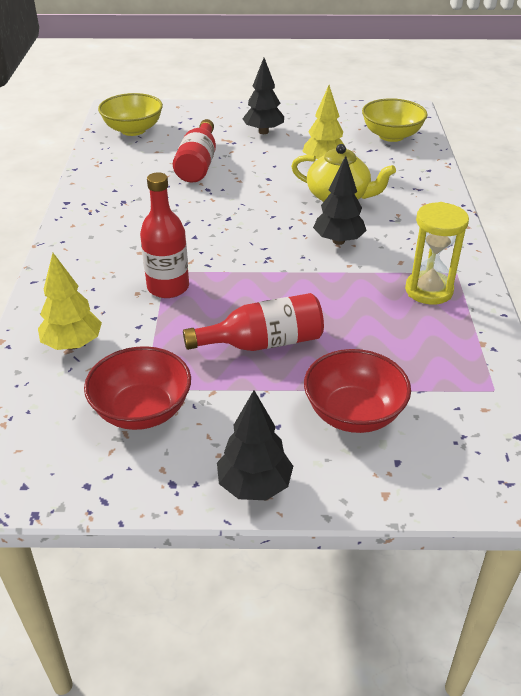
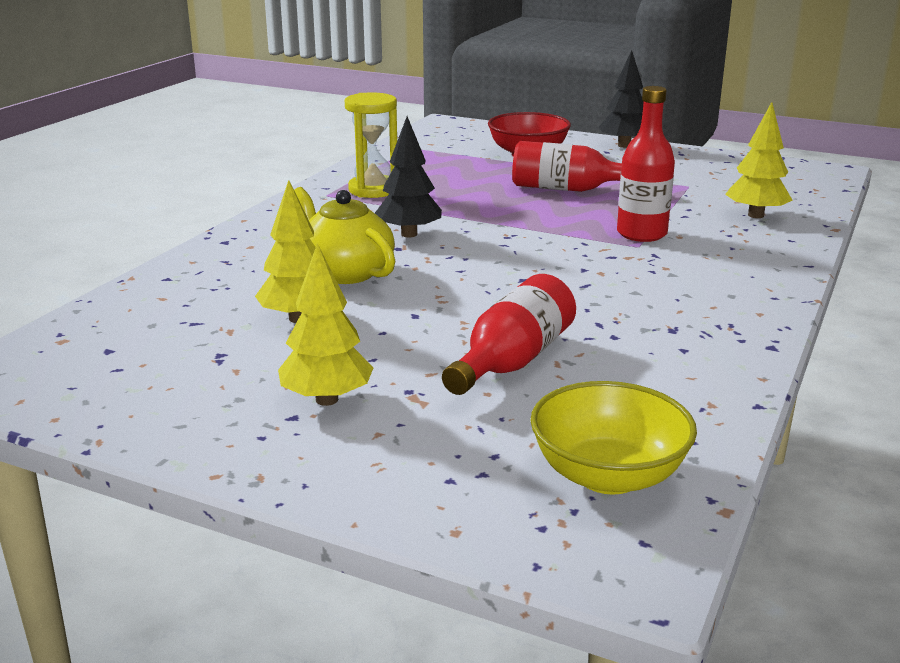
camera: 155 degrees left, 15 degrees down
(142, 410) = (694, 178): red bowl -> none
(263, 132) = (327, 399): black tree -> yellow tree
(391, 136) = (117, 337): yellow bowl -> none

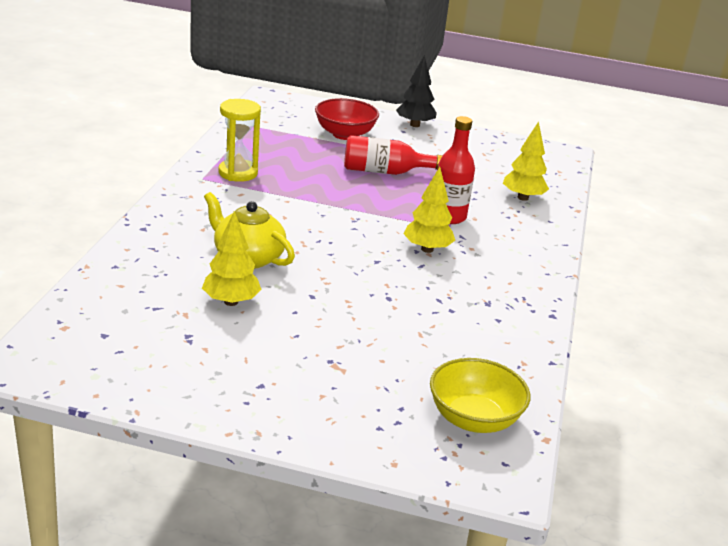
camera: 15 degrees left, 5 degrees up
(327, 399) = (278, 370): yellow tree -> yellow tree (427, 249)
(409, 234) = (281, 219): black tree -> none
(512, 361) = (391, 333): red bottle -> none

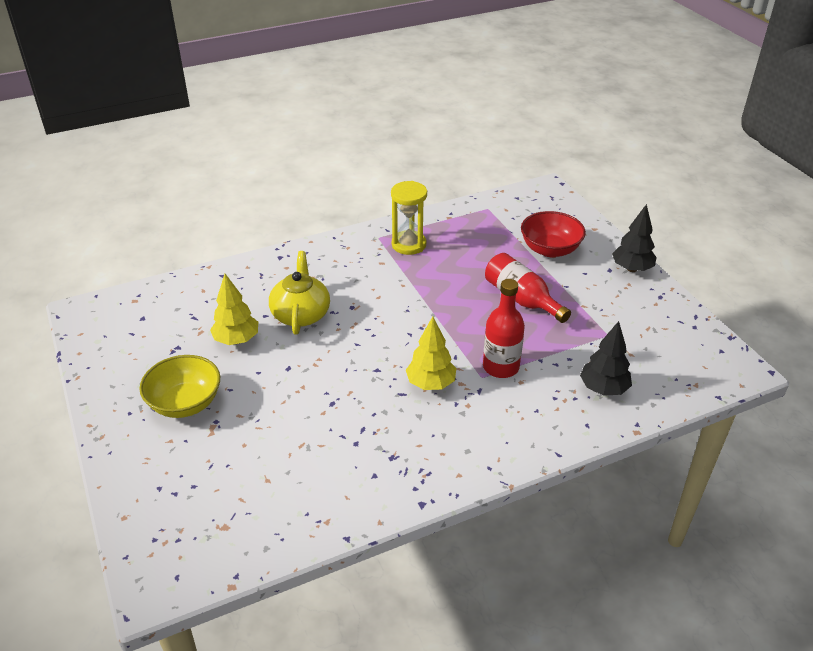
camera: 55 degrees right, 10 degrees up
(474, 419) = (217, 531): yellow bowl -> yellow bowl (185, 403)
(523, 197) = (603, 389): yellow tree -> black tree

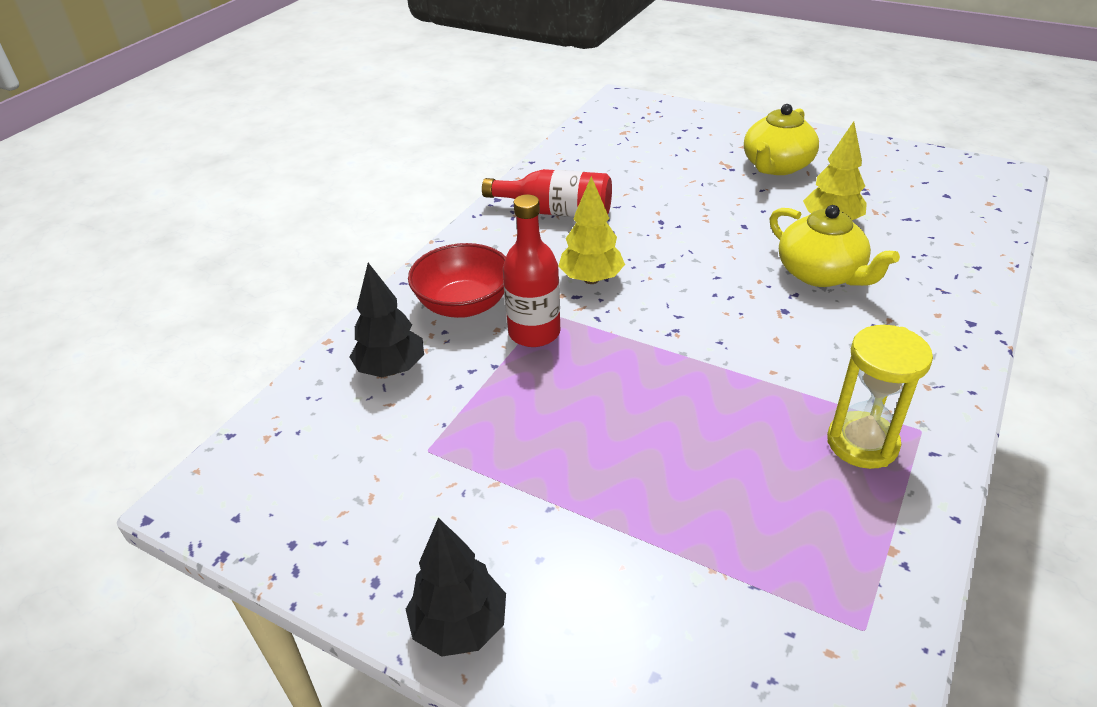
camera: 145 degrees right, 0 degrees up
(185, 403) = (776, 166): yellow bowl -> yellow teapot
(522, 299) = (594, 441): red bottle -> red bottle (556, 212)
(550, 249) = (642, 581): red bowl -> red bowl (464, 305)

